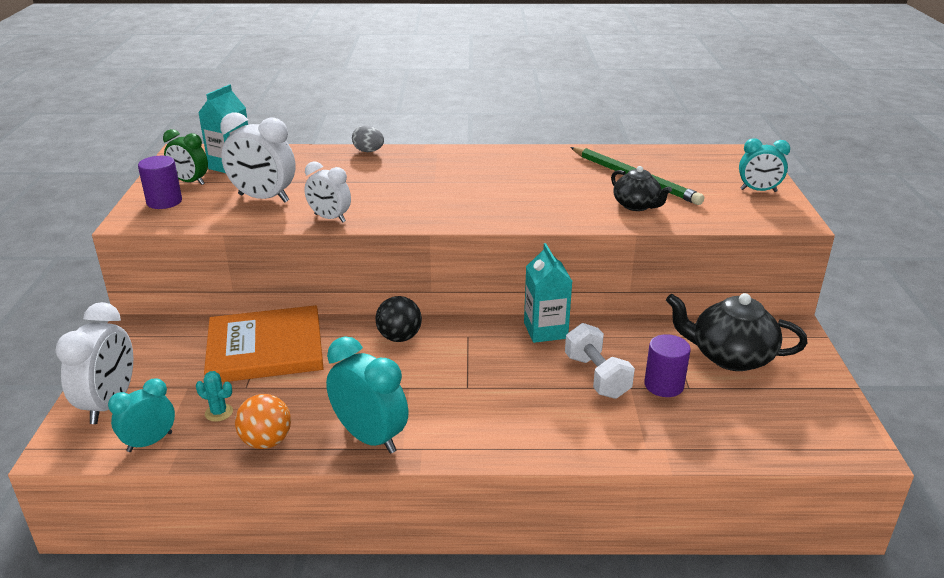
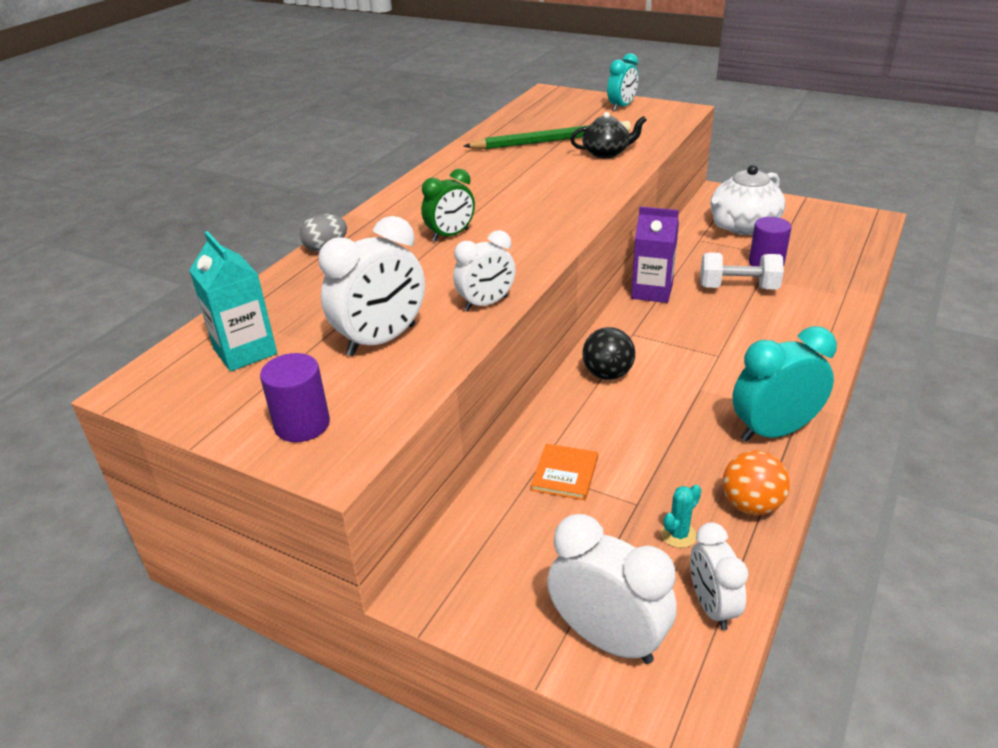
camera: 60 degrees left, 5 degrees up
(150, 442) = (712, 606): turquoise clock -> white clock
(190, 182) = (257, 393): green clock -> green clock (450, 235)
(265, 348) = (565, 474): orange book -> orange book, size x0.44
(545, 330) = (652, 291): turquoise carton -> purple carton
(730, 357) = (743, 226): black teapot -> white teapot

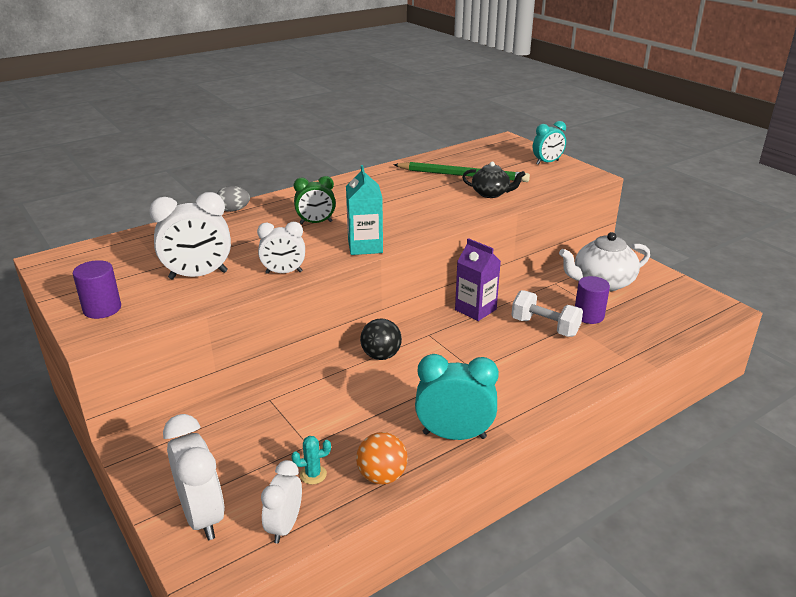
camera: 25 degrees right, 5 degrees down
(245, 351) = (121, 258): turquoise carton -> turquoise carton (365, 246)
(565, 474) = (284, 408): orange book -> none

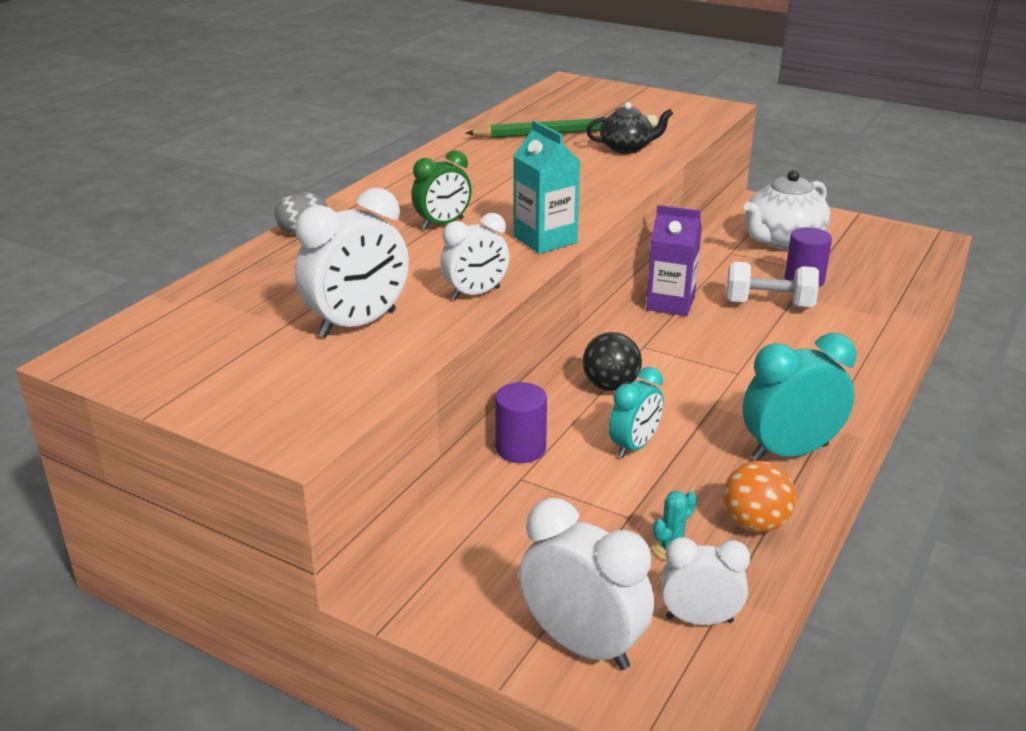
camera: 25 degrees left, 0 degrees up
(102, 309) = (266, 400): purple cylinder -> purple cylinder (520, 448)
(285, 526) = (699, 619): white clock -> white clock turned 105 degrees clockwise
(547, 162) = (650, 101): turquoise clock -> turquoise clock (634, 446)

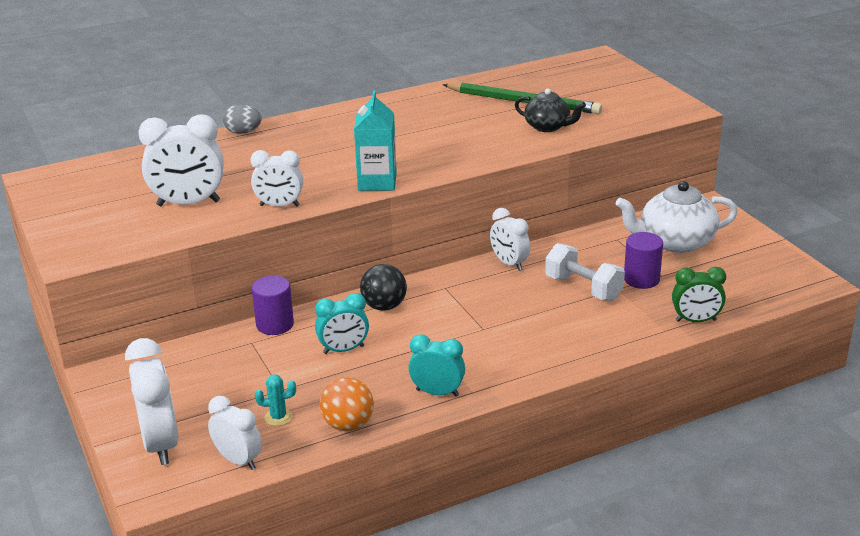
camera: 35 degrees right, 0 degrees up
(442, 224) = (331, 151): green clock -> green clock (696, 320)
(670, 304) = (509, 263): purple carton -> white clock
(789, 452) = (437, 392): turquoise clock -> turquoise clock, size x0.64

